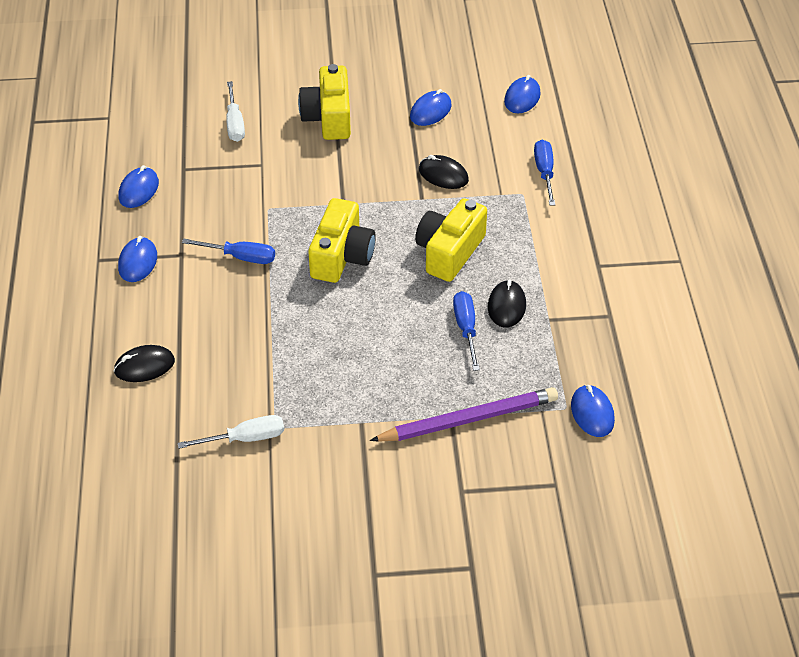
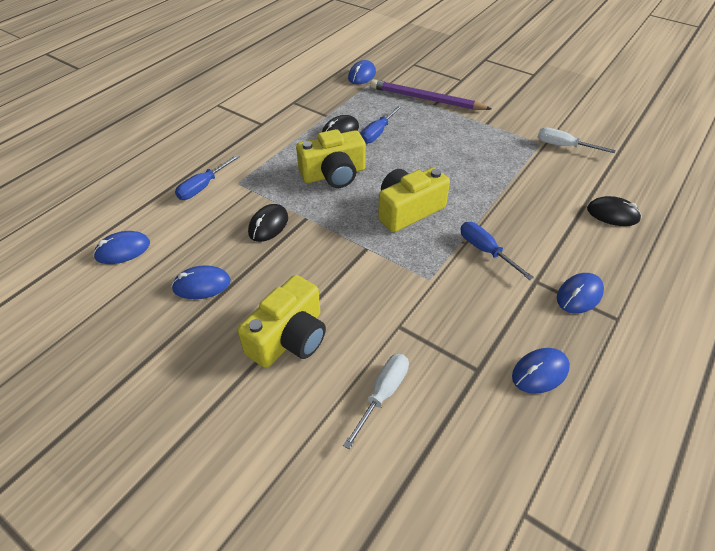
camera: 140 degrees left, 0 degrees up
(443, 175) = (268, 225): black mouse -> black mouse turned 45 degrees clockwise

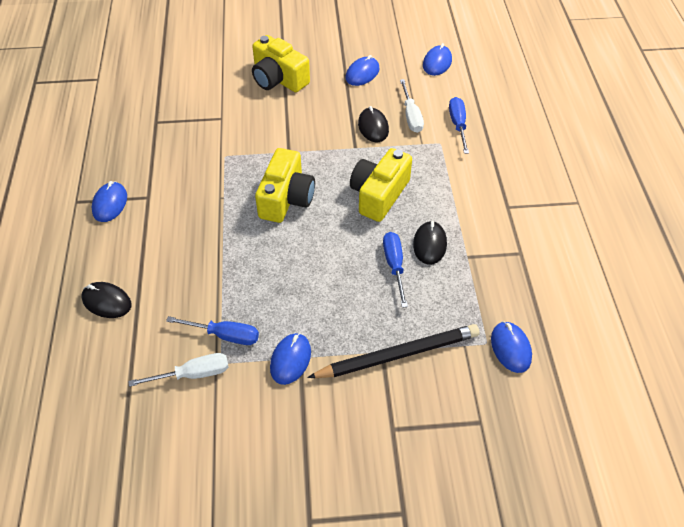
camera: 140 degrees right, 5 degrees up
(289, 338) = (278, 79): yellow camera -> yellow camera turned 45 degrees counterclockwise
(383, 394) = (201, 84): white screwdriver -> white screwdriver (411, 116)
(426, 99) = (398, 355): purple pencil -> black pencil
(485, 251) = (199, 199): blue screwdriver -> blue screwdriver (225, 335)
(540, 372) = (116, 140): blue mouse -> blue mouse (290, 360)
(612, 214) = (107, 301): black mouse -> black mouse turned 45 degrees clockwise

